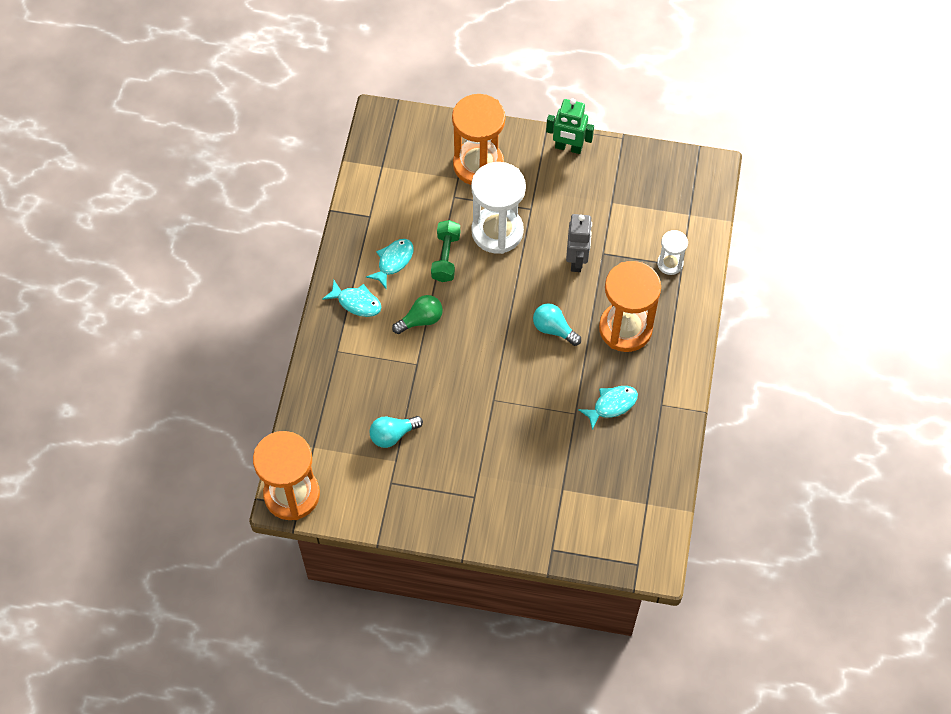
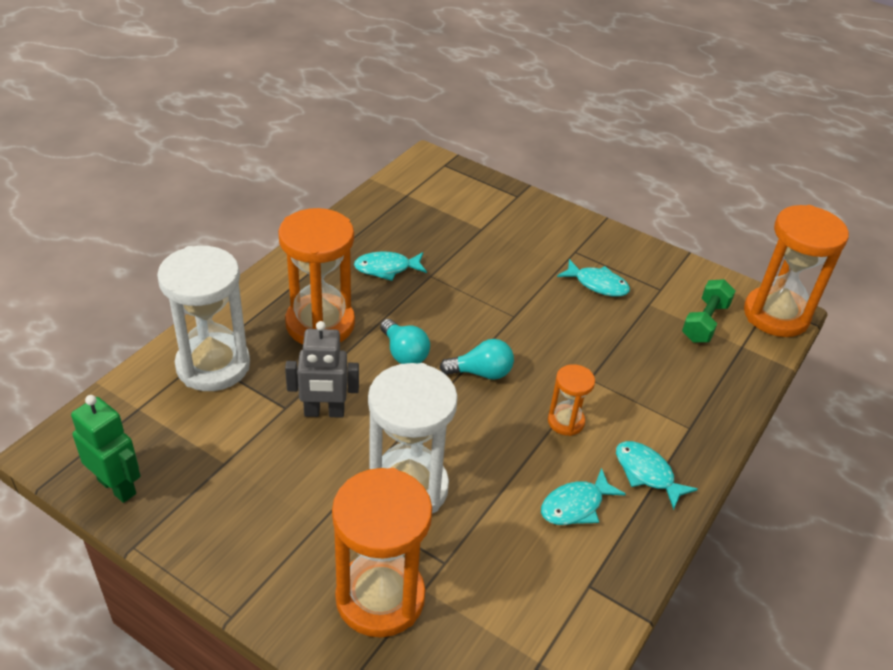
camera: 160 degrees left, 20 degrees down
(393, 435) = (644, 325): turquoise light bulb -> turquoise light bulb (481, 373)
(421, 320) = (566, 421): green light bulb -> orange hourglass
(442, 464) = (597, 284): none -> turquoise fish
(446, 257) = (498, 482): green dumbbell -> green dumbbell (705, 322)
(568, 147) = (224, 566): green robot -> green robot (117, 486)
(577, 260) = (324, 412): grey robot -> grey robot turned 120 degrees counterclockwise
(670, 263) = (213, 365): white hourglass -> white hourglass, size x2.01

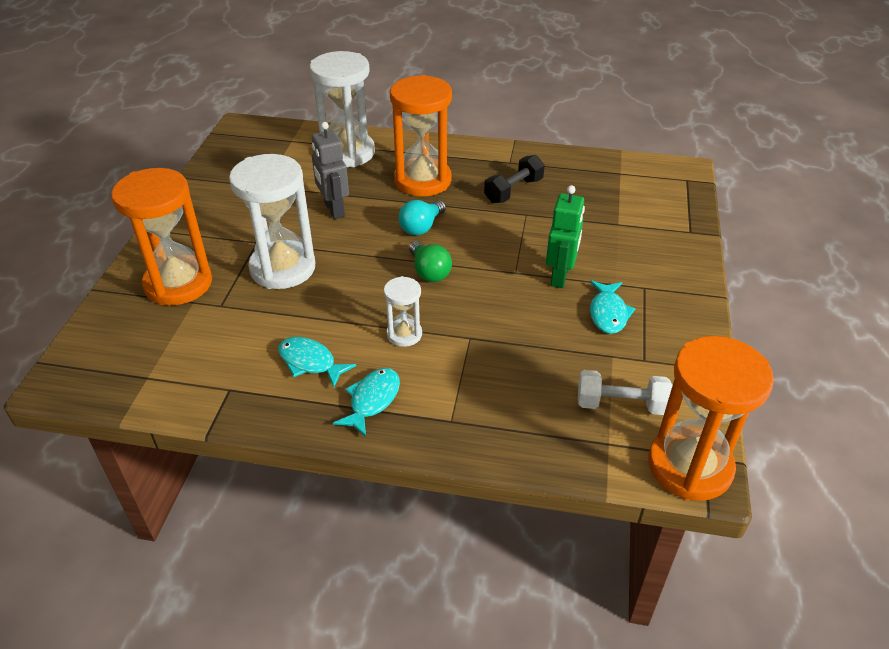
camera: 70 degrees right, 0 degrees up
(117, 486) = (224, 156): green robot -> green robot (560, 277)
(386, 268) = (513, 191): turquoise fish -> black dumbbell
(481, 373) = (429, 272): turquoise light bulb -> green light bulb
(566, 421) = (404, 334): orange hourglass -> white hourglass
(705, 322) = (621, 405): green dumbbell -> white dumbbell

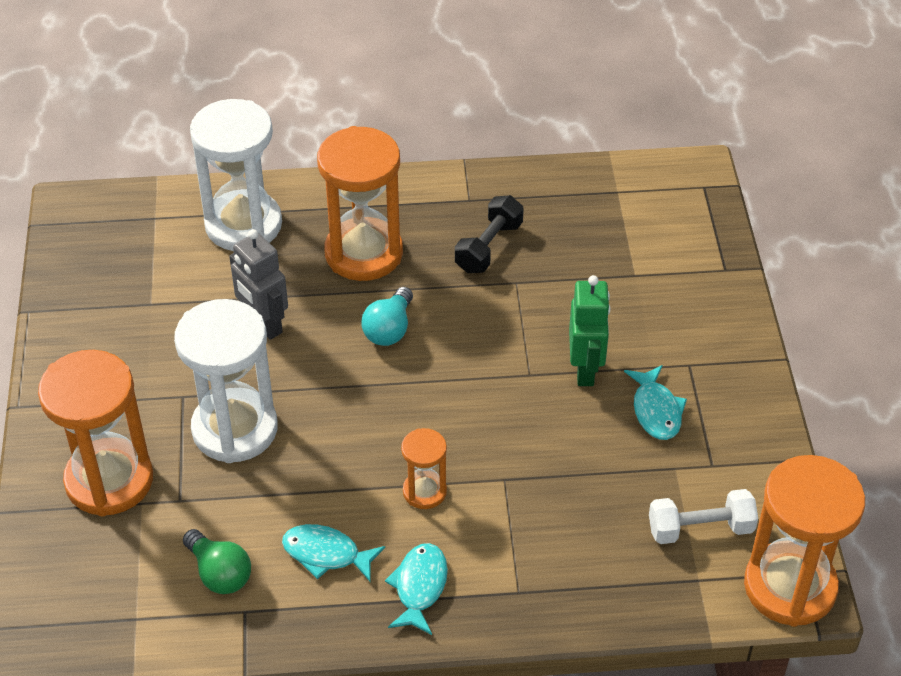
camera: 15 degrees left, 5 degrees up
(404, 334) = (424, 491): white hourglass -> orange hourglass
(429, 272) = (423, 396): green light bulb -> green light bulb (219, 573)

